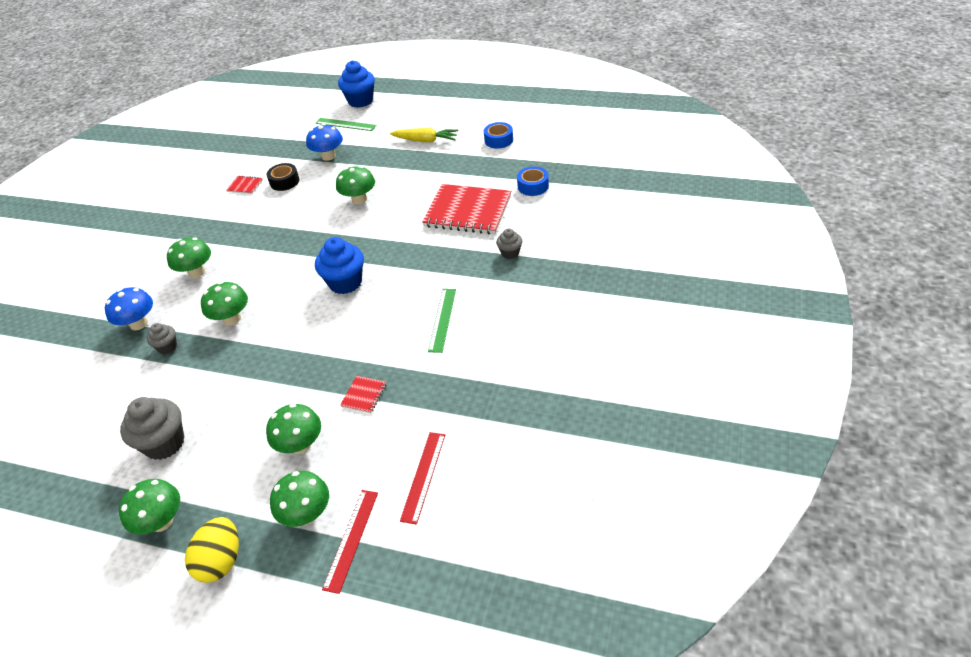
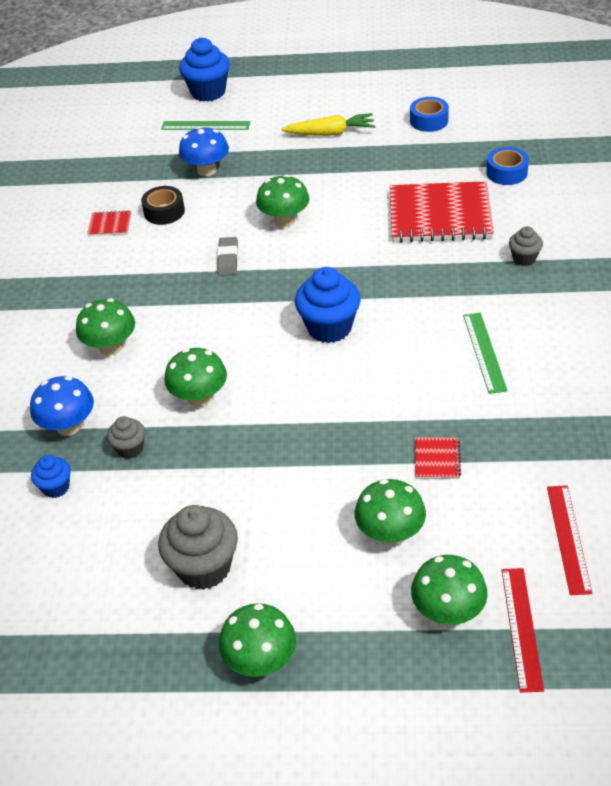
camera: 15 degrees left, 0 degrees up
(106, 365) = (56, 487): none -> blue cupcake
(221, 561) = (370, 689): yellow egg -> none
(306, 222) = (228, 259): none -> grey eraser

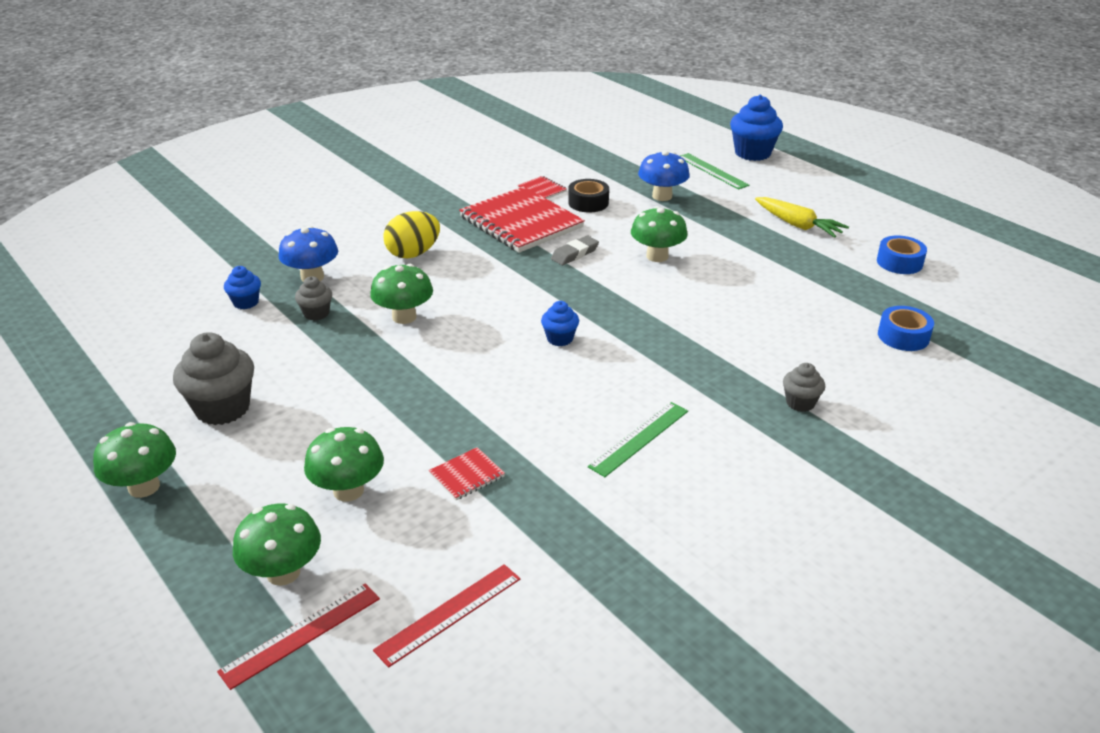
camera: 45 degrees right, 10 degrees down
(111, 347) = (413, 253): green mushroom -> yellow egg
(329, 328) = (560, 339): blue cupcake -> blue cupcake, size x0.54
(440, 215) = (784, 327): red notebook -> red notebook (521, 222)

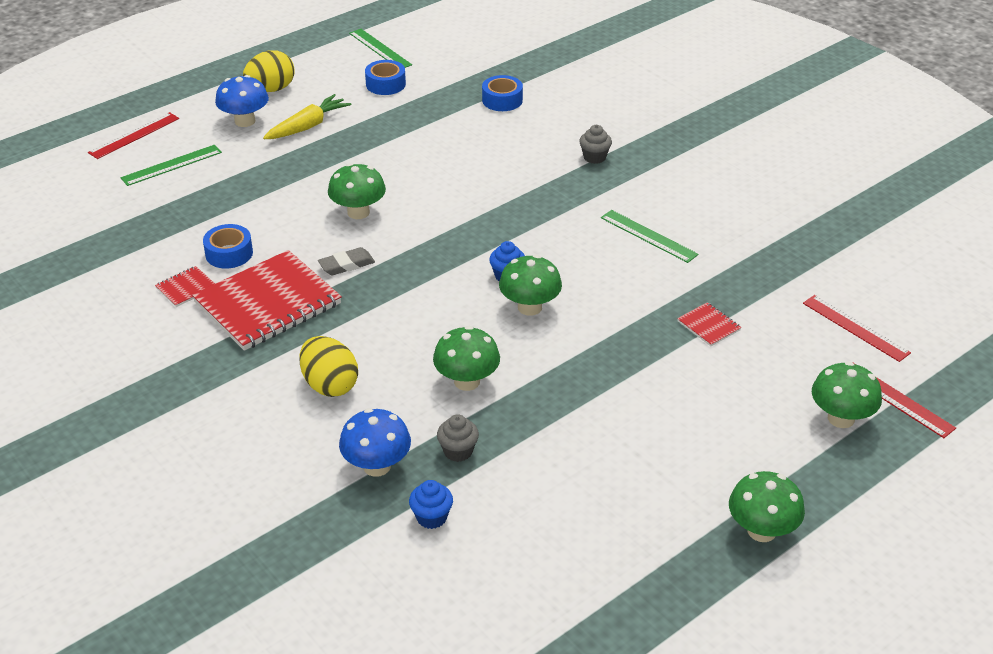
camera: 90 degrees left, 5 degrees up
(222, 408) = (637, 497): grey cupcake -> none
(348, 491) = (740, 392): green mushroom -> green mushroom (529, 307)
(575, 254) = (346, 265): grey eraser -> grey eraser turned 75 degrees counterclockwise
(588, 203) = (229, 253): black tape -> blue tape
(662, 196) = (225, 202): blue mushroom -> blue mushroom (245, 121)
(752, 153) = (134, 135): blue cupcake -> red ruler
(857, 204) = (271, 89): none -> yellow egg
(974, 257) = (380, 49): none -> green ruler

